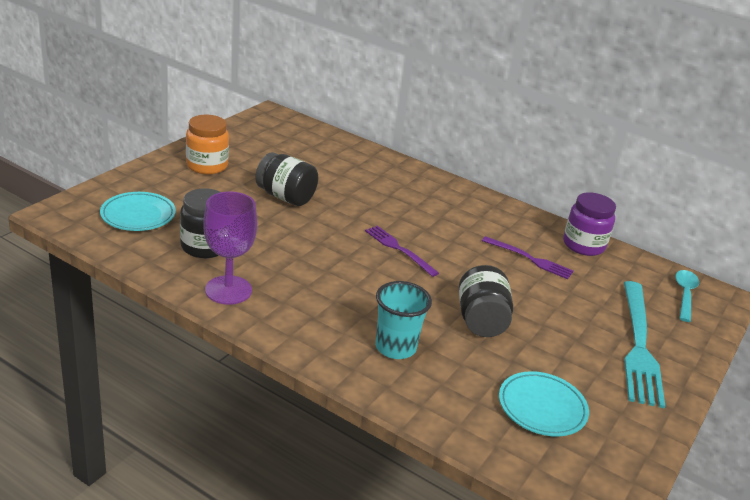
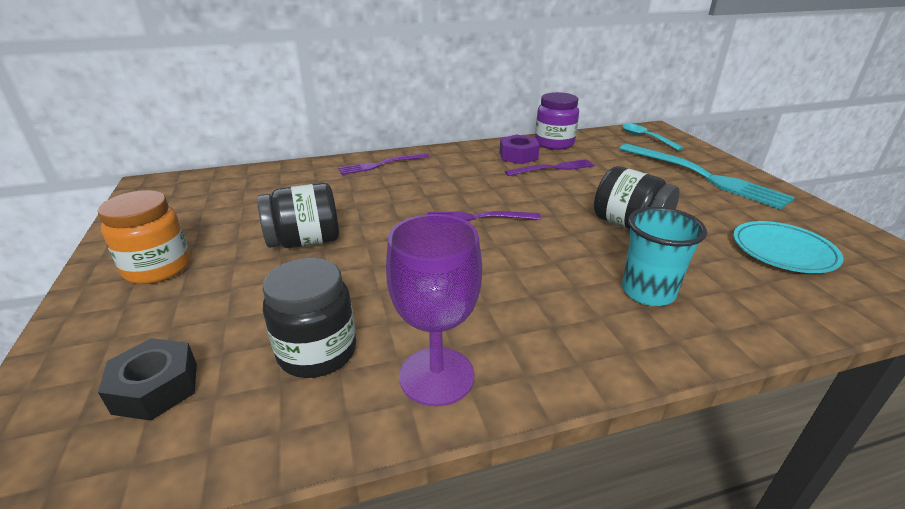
camera: 45 degrees left, 0 degrees up
(138, 215) = (156, 388): turquoise plate -> black nut
(417, 180) = (381, 164): none -> purple fork
(527, 235) = (518, 156): none -> purple nut

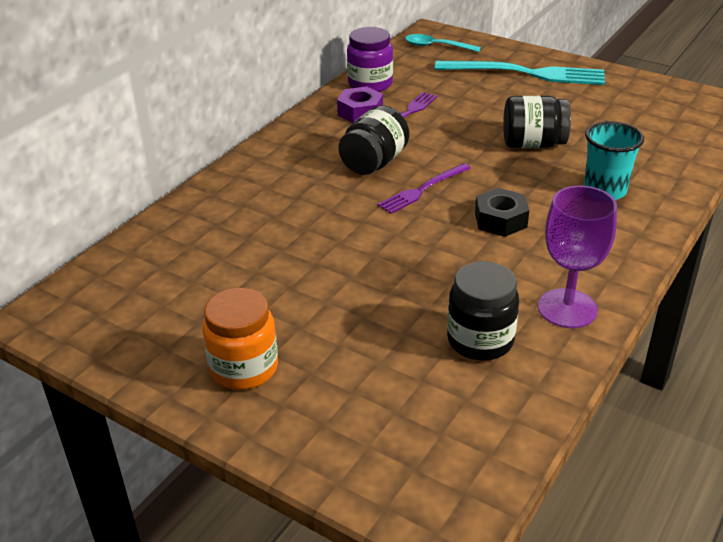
camera: 40 degrees left, 5 degrees up
(156, 388) = (422, 421): black nut -> black nut (500, 220)
(305, 241) = (324, 280): black jar -> black jar (374, 163)
(381, 164) = (250, 177): purple fork -> none
(783, 251) = (640, 121): turquoise plate -> none

